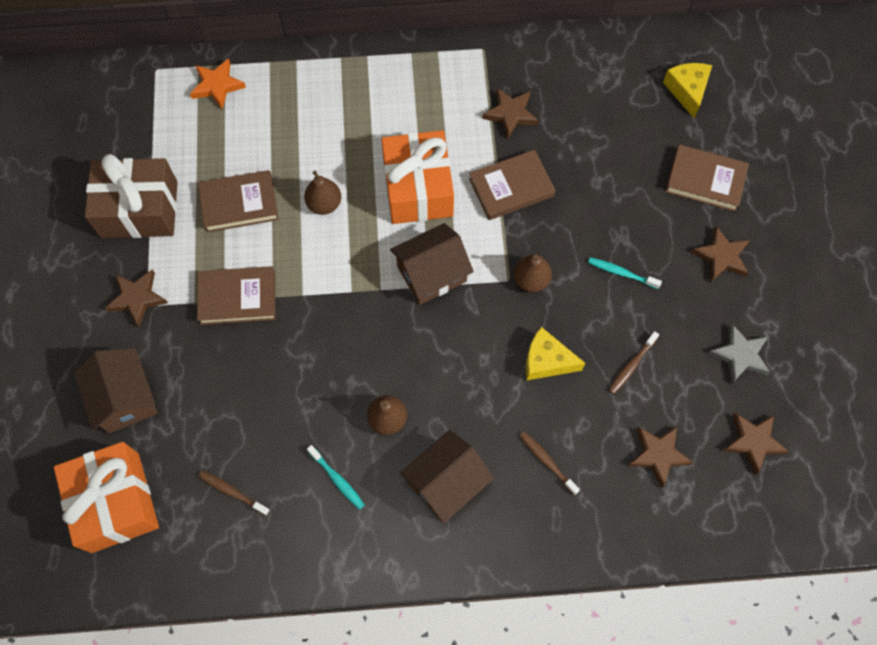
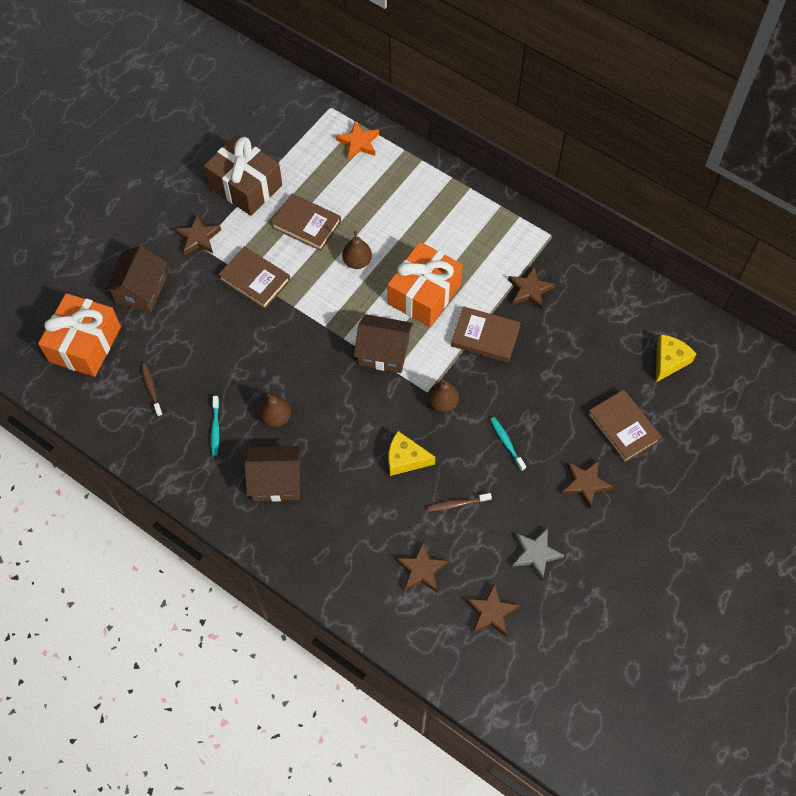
camera: 40 degrees right, 5 degrees down
(546, 361) = (405, 459): yellow cheese -> yellow cheese turned 45 degrees counterclockwise
(547, 462) = (348, 518): brown toothbrush -> none

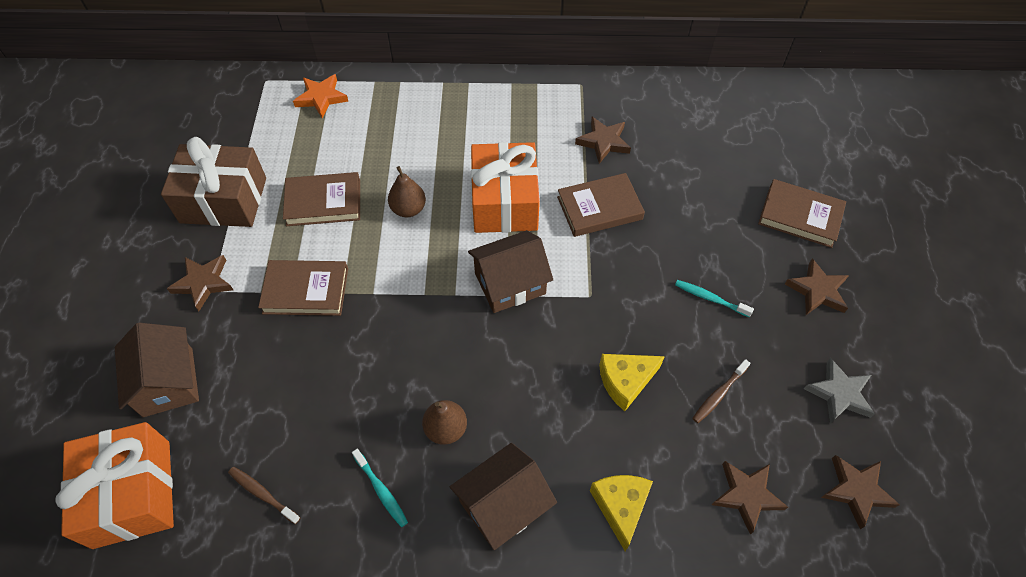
camera: 35 degrees left, 5 degrees down
(442, 403) = (613, 298): brown pear -> none
(669, 361) = (781, 134): yellow cheese -> yellow cheese (620, 507)

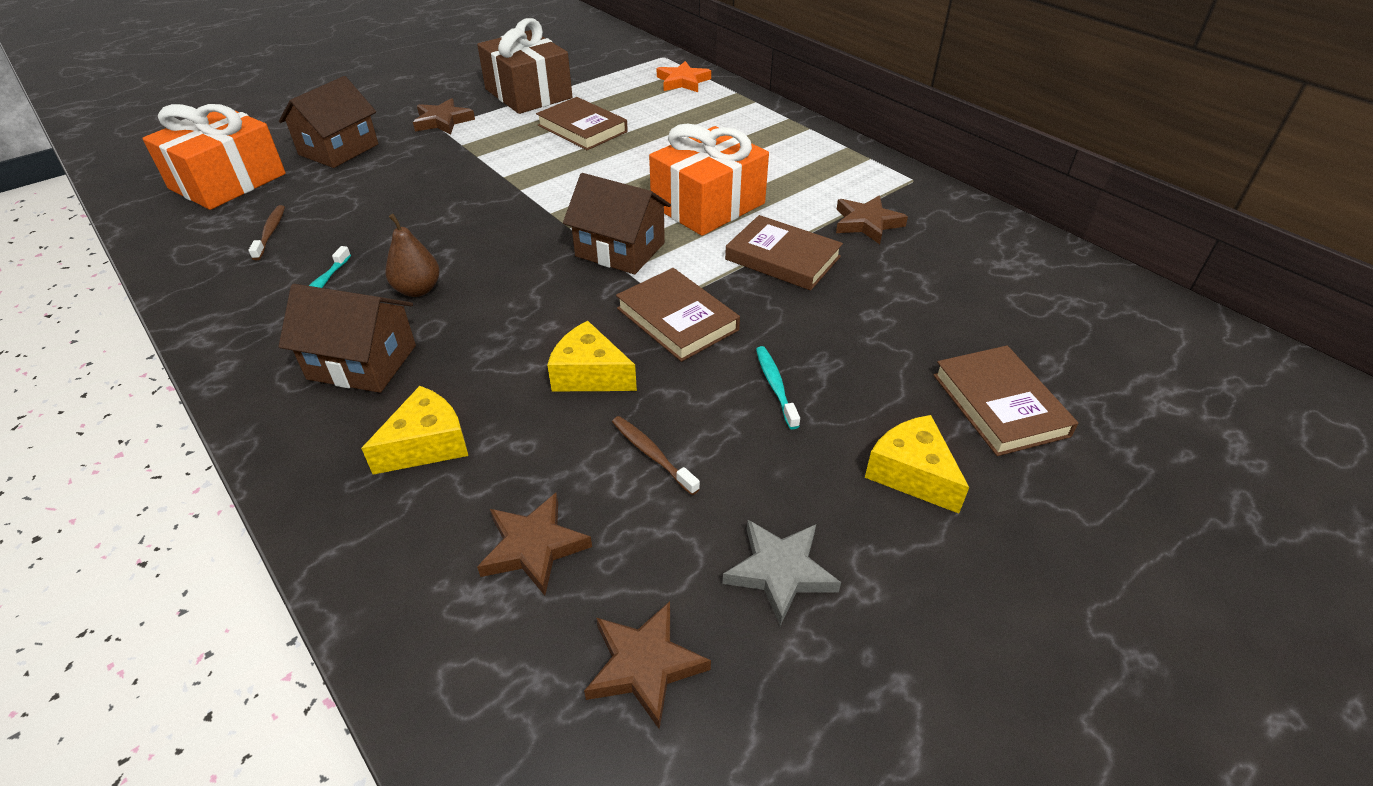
camera: 50 degrees right, 15 degrees down
(306, 291) = (486, 161): brown book -> brown book (677, 319)
(408, 209) = (629, 165): brown pear -> none
(719, 394) = (652, 454): brown toothbrush -> brown toothbrush turned 45 degrees clockwise
(817, 290) = (912, 473): brown star -> yellow cheese

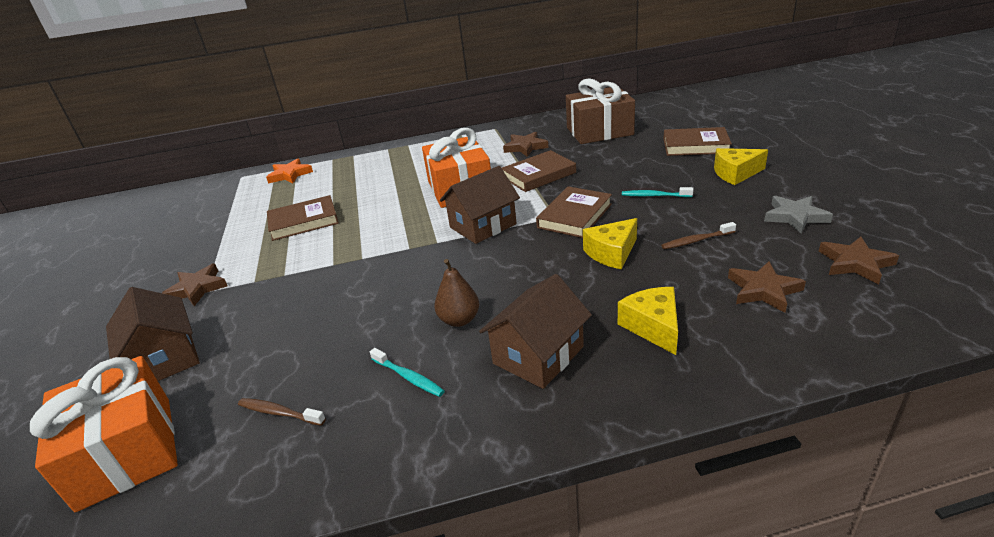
camera: 60 degrees left, 10 degrees down
(528, 93) = (212, 240): brown gift -> brown gift (599, 131)
(677, 319) = (575, 216): brown book -> brown book turned 45 degrees counterclockwise

